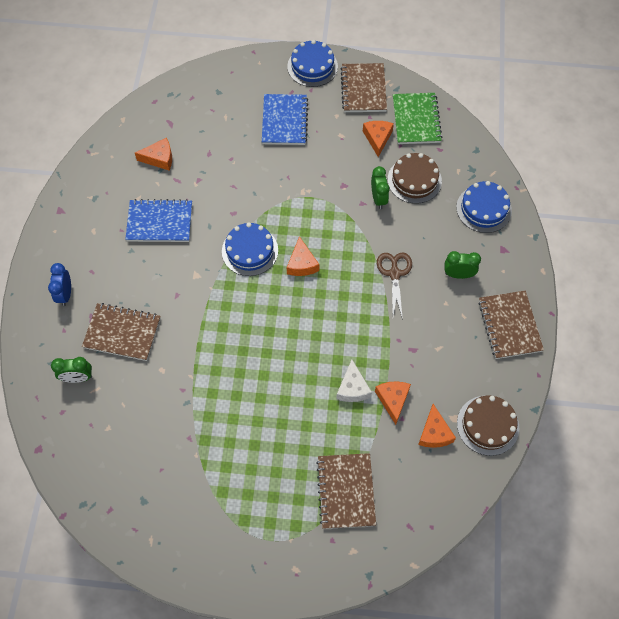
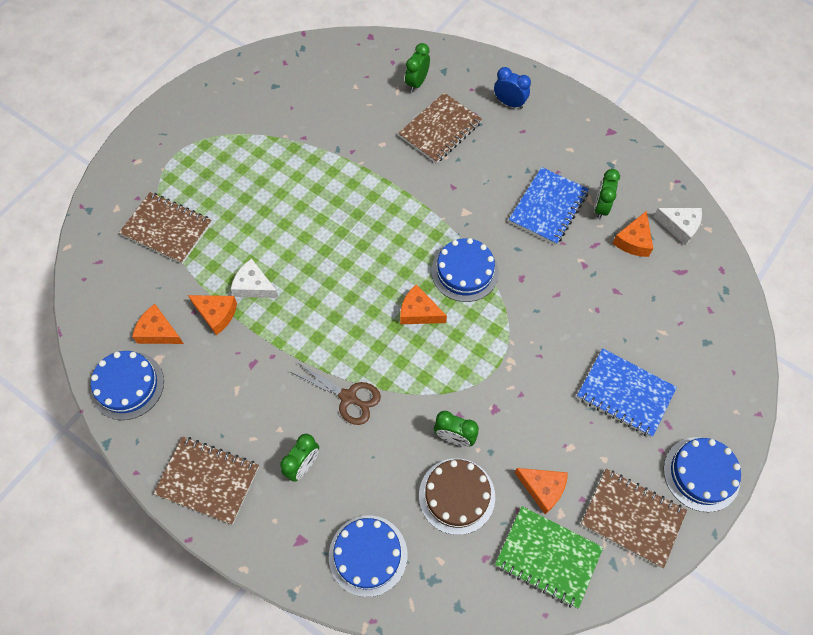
camera: 120 degrees right, 0 degrees up
(130, 136) = (679, 227): none -> white cheese
(140, 189) = (601, 207): none -> green clock
(488, 425) = (127, 385): brown cake -> blue cake

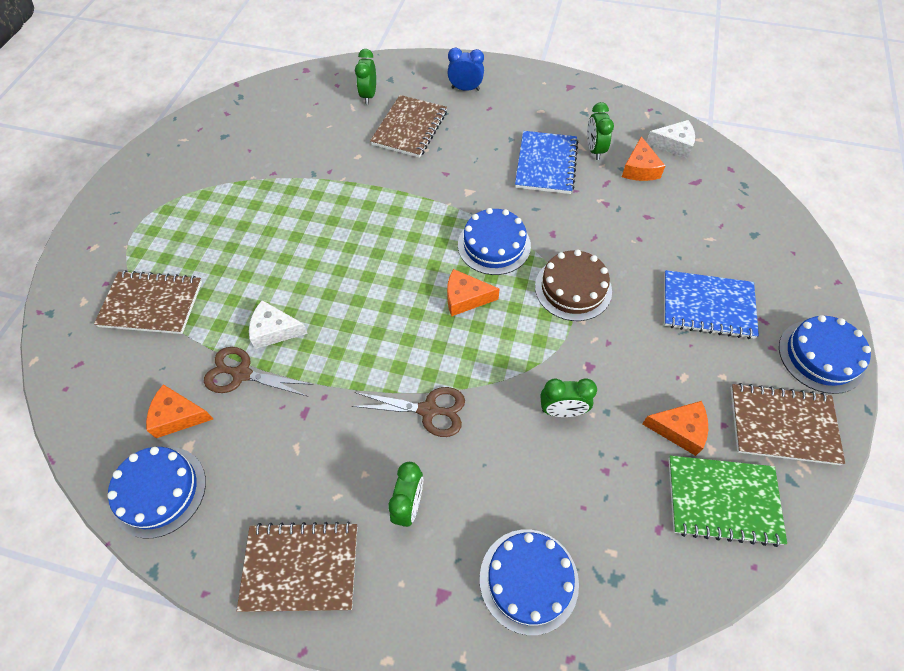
camera: 20 degrees left, 5 degrees down
(216, 314) = (242, 374): orange cheese -> brown scissors
(456, 496) = (595, 472): brown cake -> brown cake (573, 288)

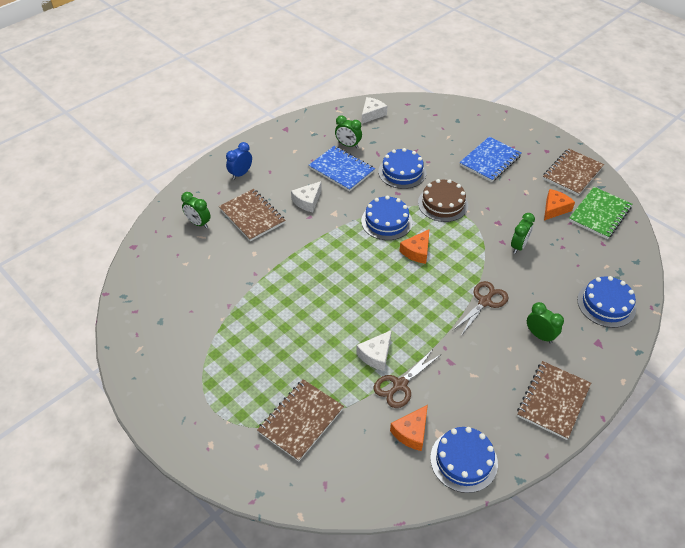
camera: 60 degrees left, 10 degrees down
(469, 160) = (307, 201): none -> white cheese
(639, 169) = (378, 135): orange cheese -> none
(821, 356) = (543, 140): blue cake -> blue cake (402, 172)

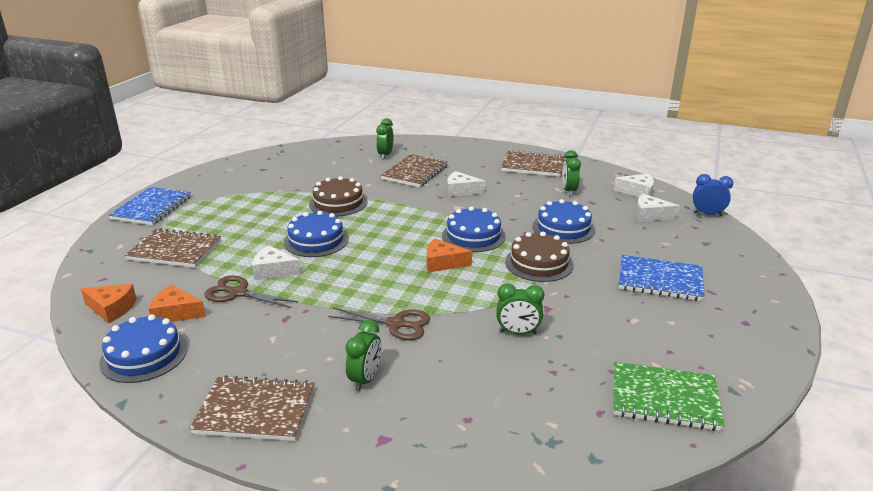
camera: 65 degrees right, 20 degrees down
(241, 174) = (465, 155): blue clock -> blue clock (707, 214)
(278, 283) = (338, 203): none -> brown cake
(341, 170) = (526, 196): blue notebook -> blue notebook (152, 208)
(408, 125) = (650, 215): none -> white cheese
(555, 209) = (626, 351): orange cheese -> orange cheese (112, 309)
(572, 173) = (726, 355): brown notebook -> brown notebook (533, 166)
(606, 304) = (468, 436): blue cake -> blue cake (316, 240)

